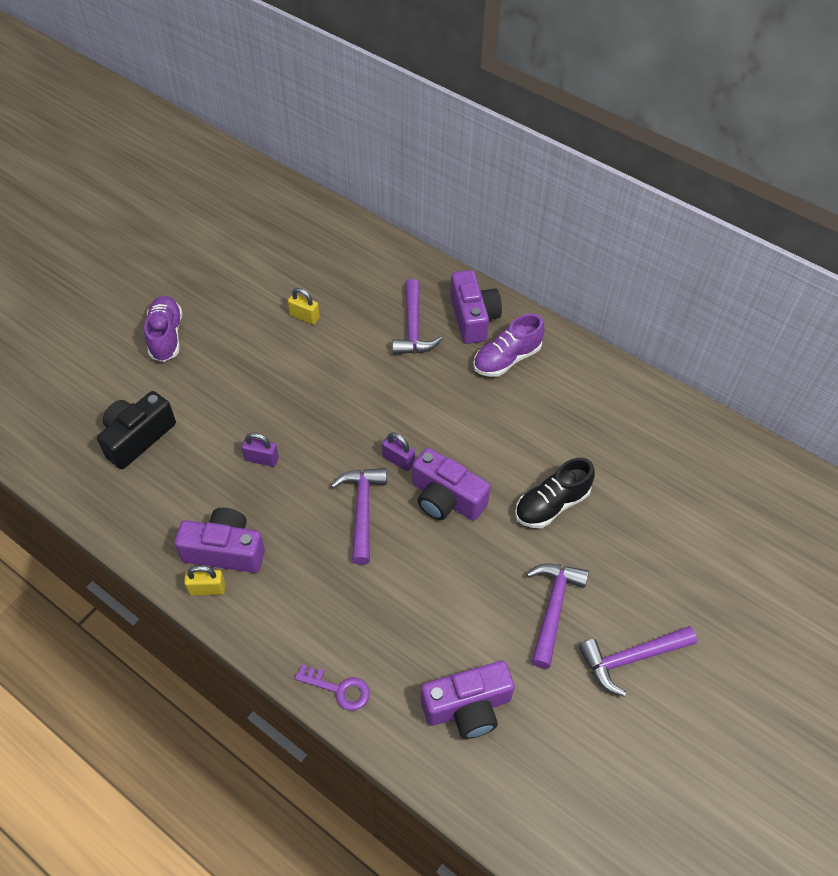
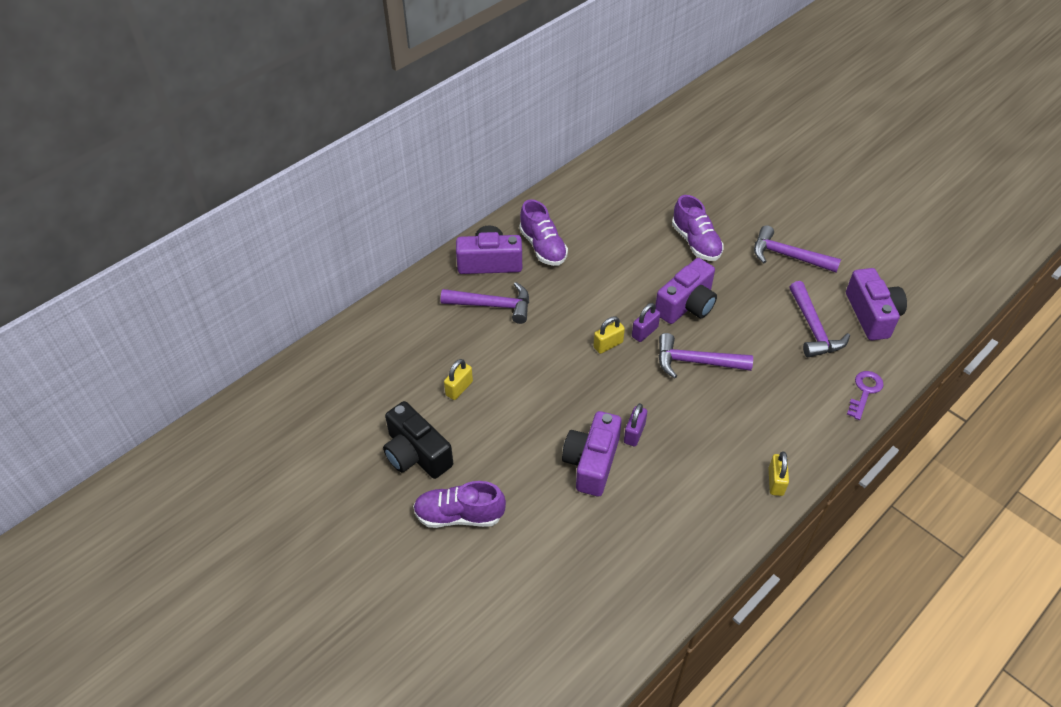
camera: 80 degrees left, 5 degrees down
(137, 437) = (597, 542): black camera -> black camera (416, 454)
(225, 550) = (735, 466): purple camera -> purple camera (592, 462)
(375, 428) = (608, 345): none -> yellow padlock
(551, 504) = (696, 242): black shoe -> purple shoe
(631, 658) = (826, 222): purple hammer -> purple hammer (813, 328)

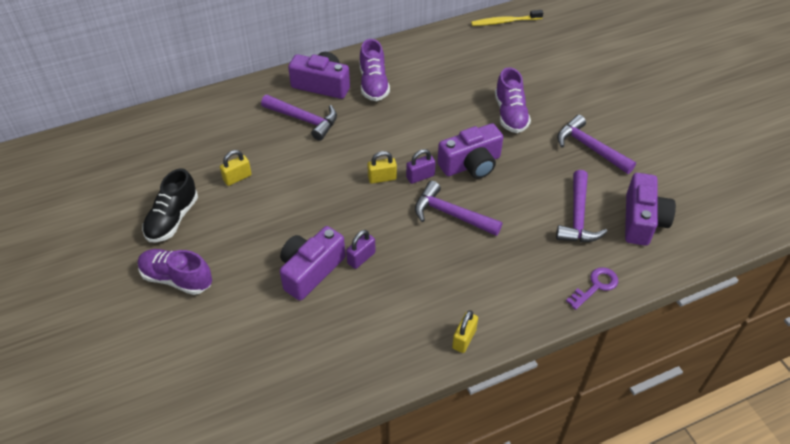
camera: 20 degrees right, 0 degrees up
(416, 454) = (173, 219): black camera -> black shoe
(637, 145) = (505, 22): none -> yellow toothbrush

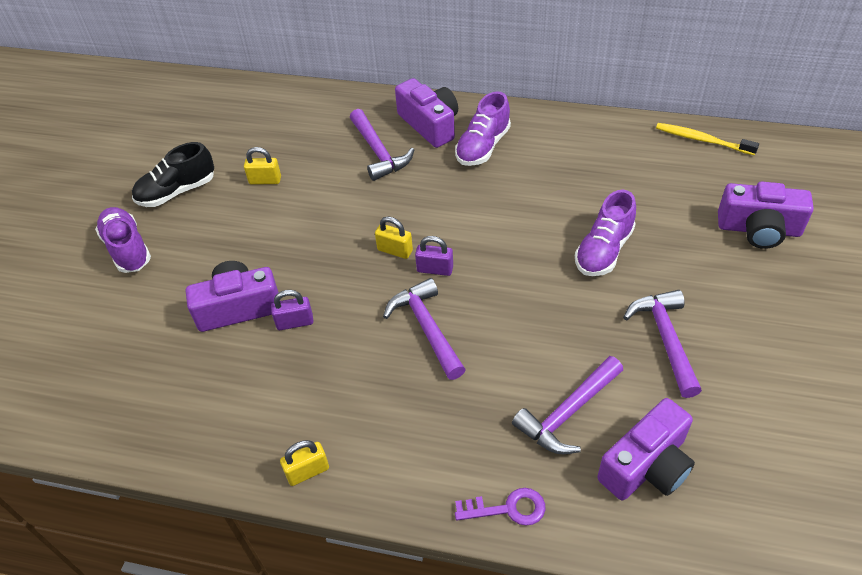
camera: 40 degrees right, 0 degrees up
(471, 164) = (502, 284): purple camera -> purple camera (758, 229)

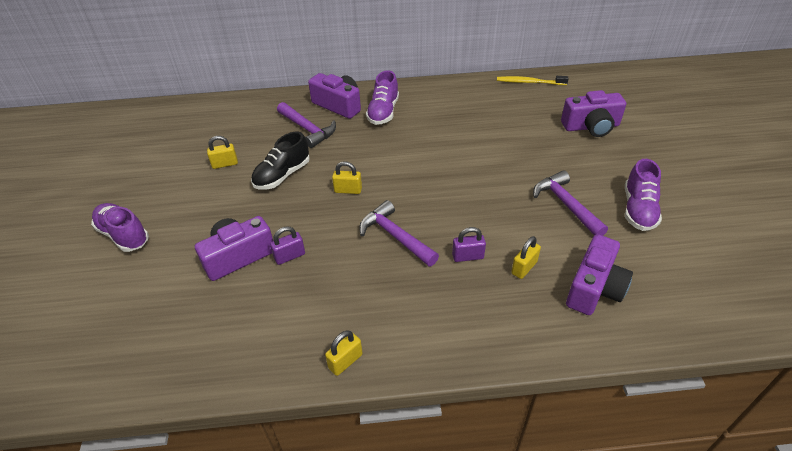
camera: 20 degrees left, 5 degrees down
(177, 191) = (153, 186): black shoe -> black shoe (282, 175)
(435, 269) = (384, 196): purple padlock -> purple padlock (468, 256)
(508, 508) = (512, 344): purple key -> none
(568, 413) = (524, 268): purple hammer -> yellow padlock
(603, 250) = (498, 159): purple shoe -> purple shoe (638, 209)

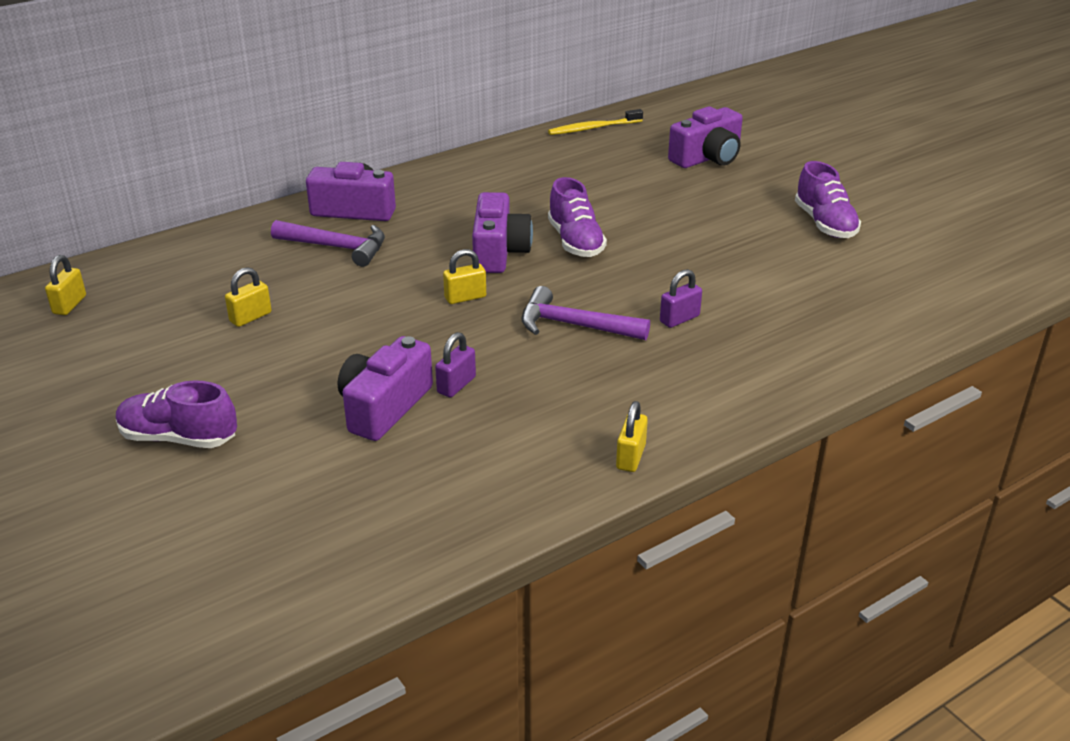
camera: 30 degrees left, 10 degrees down
(282, 175) = (354, 307): black shoe -> none
(383, 112) = (428, 203): purple shoe -> purple shoe (575, 242)
(524, 268) = (751, 310): yellow padlock -> yellow padlock (69, 305)
(566, 205) = (745, 240): purple hammer -> none
(594, 288) = (839, 306): purple camera -> purple camera (499, 252)

